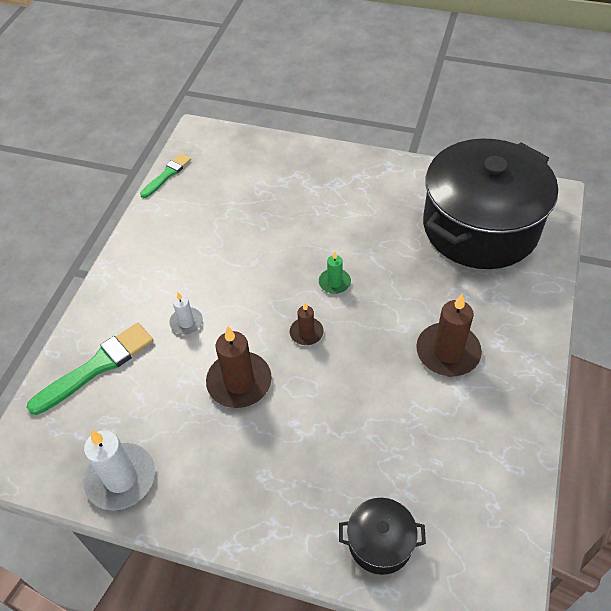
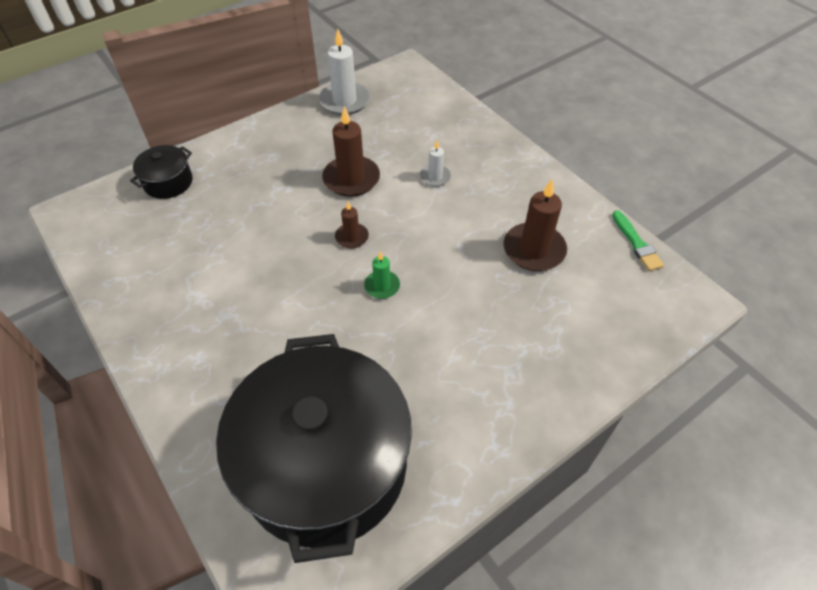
camera: 125 degrees right, 0 degrees up
(97, 367) = (441, 120): green brush -> none
(447, 352) = (233, 314): brown candle -> brown candle (534, 250)

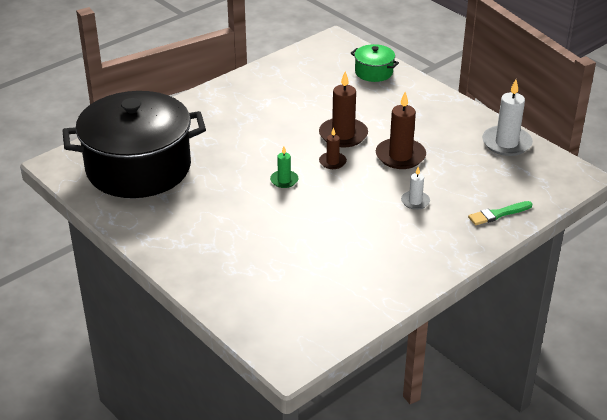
camera: 85 degrees right, 15 degrees down
(168, 182) = (373, 72): black pot -> green pot
(534, 250) = (335, 260): brown candle -> brown candle (343, 135)
(636, 243) = (355, 327): green brush -> green brush (498, 214)

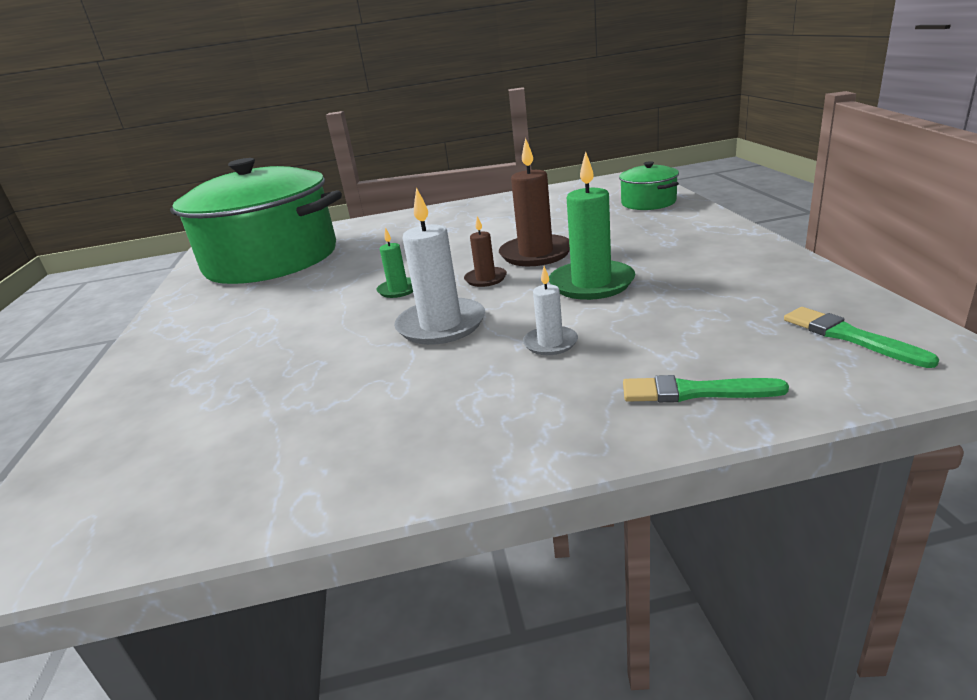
camera: 35 degrees right, 10 degrees down
(138, 168) = (272, 259): black pot -> green pot
(400, 156) = (591, 284): brown candle -> green candle
(506, 143) = (801, 288): white candle -> white candle (441, 325)
(540, 171) = (849, 336): none -> green brush

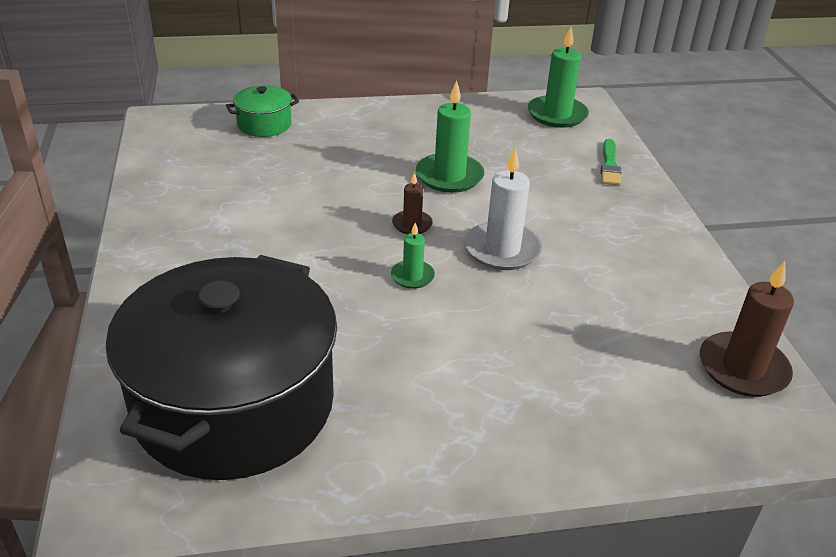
camera: 95 degrees left, 10 degrees up
(272, 259) = (234, 404): green pot -> black pot
(536, 254) = (364, 195): brown candle -> brown candle (743, 368)
(550, 343) = (545, 203): white candle -> none
(849, 336) = (557, 114): green brush -> green candle

